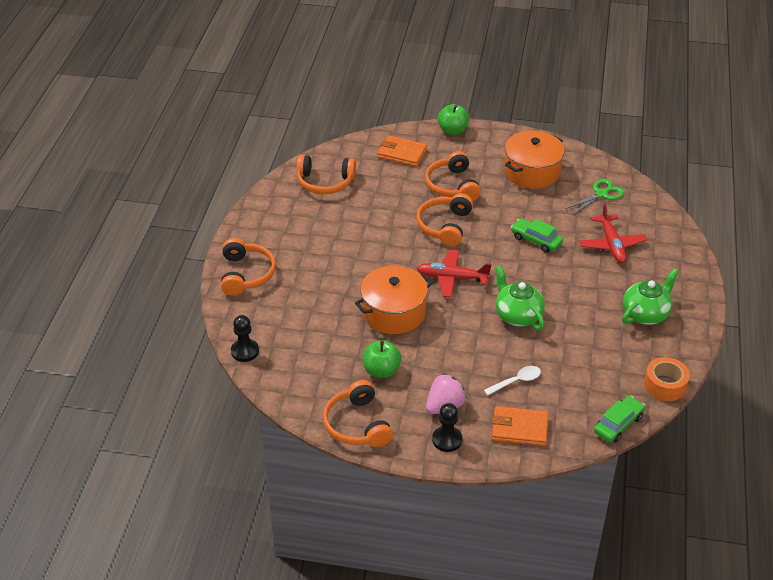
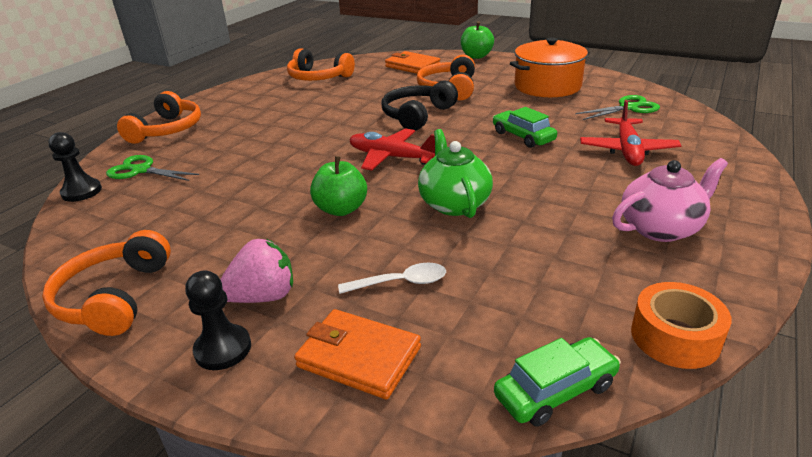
camera: 20 degrees right, 10 degrees down
(270, 323) = (141, 170): none -> green scissors
(381, 370) = (217, 236): green apple -> green apple (341, 209)
(393, 312) = (291, 179): orange pot -> none
(444, 226) = (417, 115): orange headphones -> black headphones
(646, 314) = (661, 228): green teapot -> pink teapot

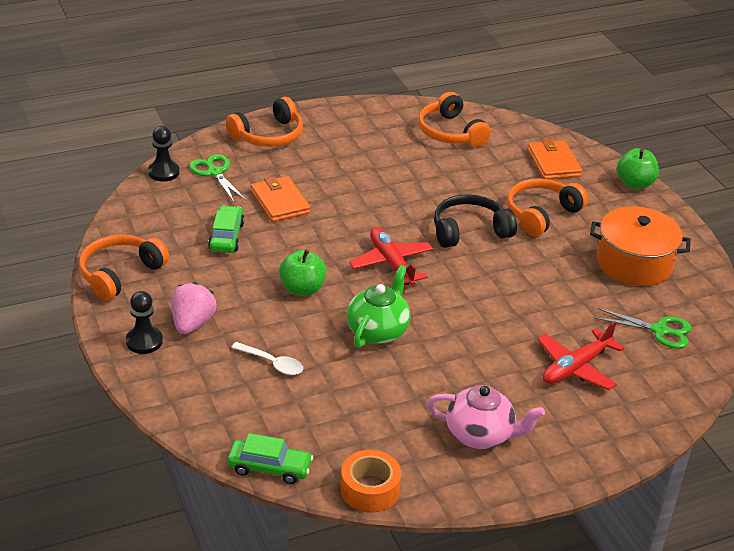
camera: 35 degrees right, 5 degrees up
(263, 296) = (192, 323): pink strawberry -> pink strawberry turned 90 degrees counterclockwise
(359, 357) = (201, 389): orange wallet -> orange wallet (280, 202)
(523, 136) = (518, 304): green car -> green car (226, 237)

